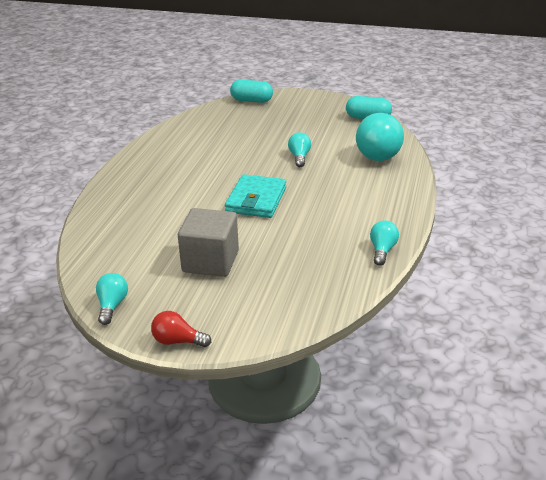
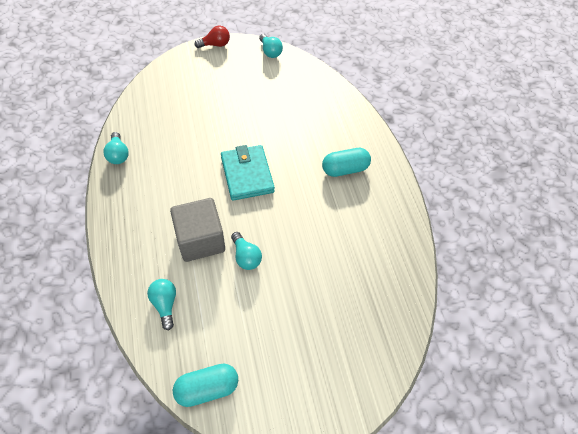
camera: 145 degrees right, 25 degrees up
(210, 261) = (237, 101): grey cube -> grey cube (200, 240)
(251, 101) = (378, 366): turquoise capsule -> turquoise capsule (344, 169)
(379, 152) = (165, 304): turquoise light bulb -> turquoise light bulb, size x0.50

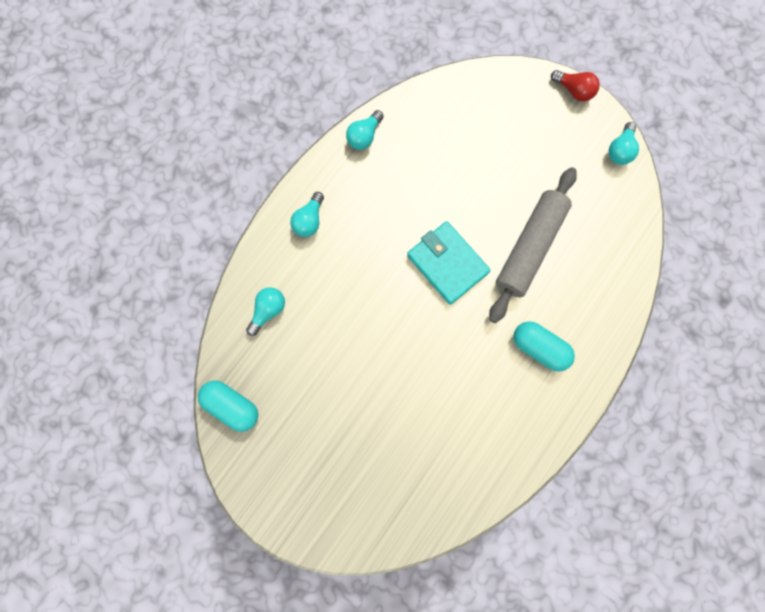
camera: 55 degrees right, 20 degrees up
(200, 240) = (347, 285): grey cube -> none
(246, 256) = (365, 337): turquoise light bulb -> turquoise light bulb (309, 220)
(247, 174) = (447, 264): turquoise wallet -> turquoise wallet turned 75 degrees counterclockwise
(281, 128) = (529, 248): none -> grey rolling pin

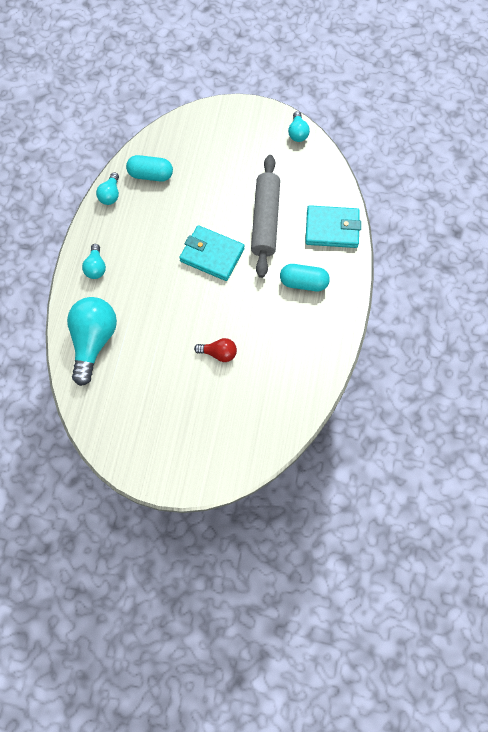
camera: 25 degrees left, 10 degrees down
(232, 405) = (97, 418): turquoise capsule -> turquoise capsule (151, 175)
(268, 310) = (94, 341): turquoise light bulb -> turquoise light bulb, size x2.00
(573, 91) = (247, 107): red light bulb -> red light bulb (219, 353)
(604, 293) = (332, 229): none -> turquoise wallet

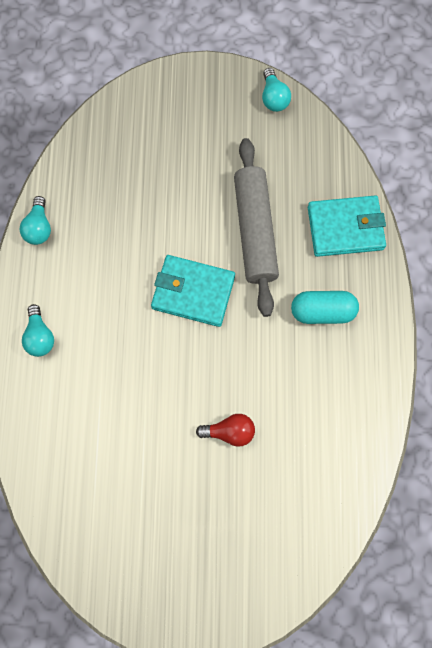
camera: 10 degrees left, 5 degrees up
(94, 341) = (58, 444): turquoise light bulb -> none
(151, 175) = (88, 190): turquoise capsule -> none

